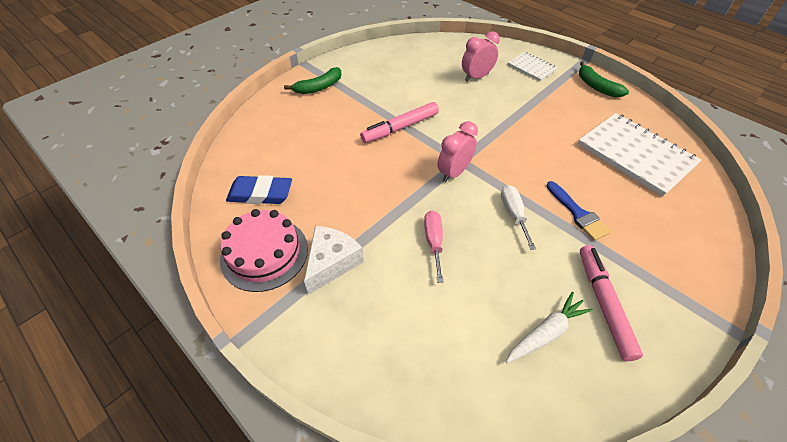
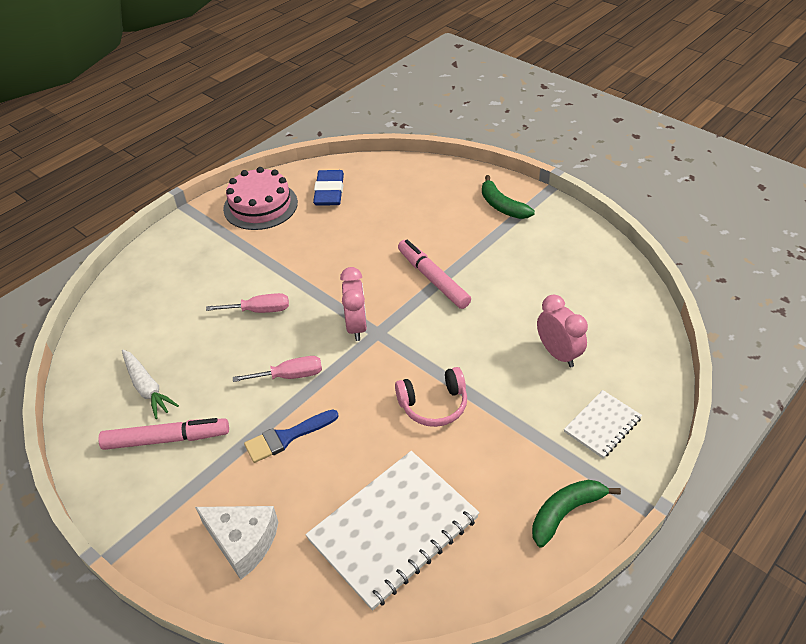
camera: 90 degrees right, 5 degrees down
(332, 263) = (245, 245): white cheese -> white cheese (243, 542)
(454, 172) = (356, 326): pink clock -> pink clock turned 45 degrees clockwise
(513, 214) = (290, 376): white screwdriver -> pink screwdriver
(529, 133) = (433, 405): none -> pink headphones

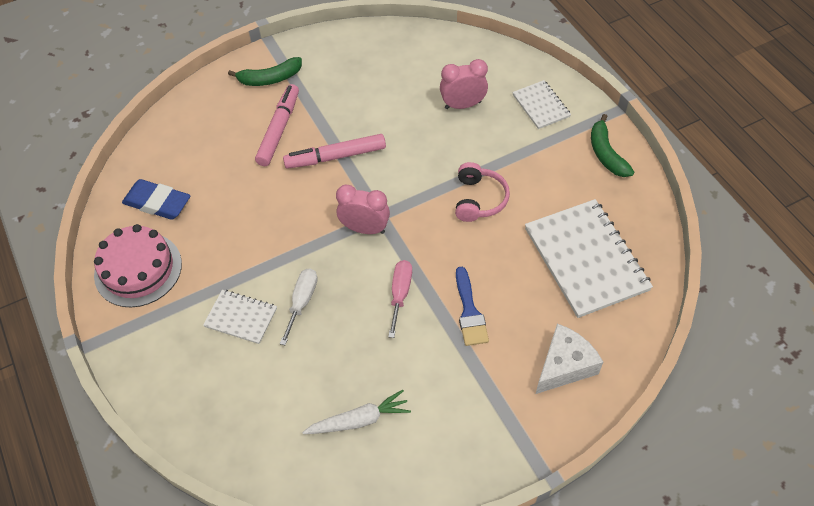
camera: 70 degrees left, 10 degrees up
(166, 439) = (432, 410): pink marker -> pink marker (279, 129)
(232, 278) = (241, 317): none -> white notebook
(259, 310) = (302, 302): pink screwdriver -> white screwdriver

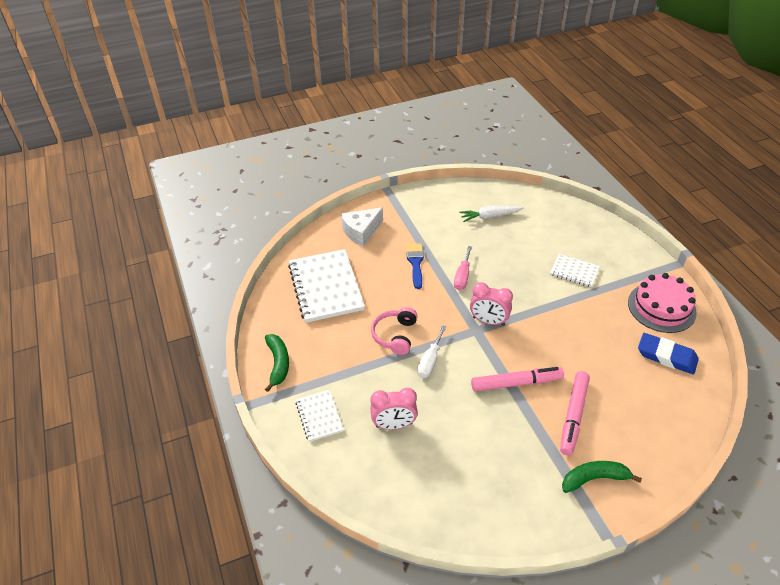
camera: 175 degrees left, 10 degrees down
(302, 302) = (532, 277): white screwdriver -> white screwdriver (430, 361)

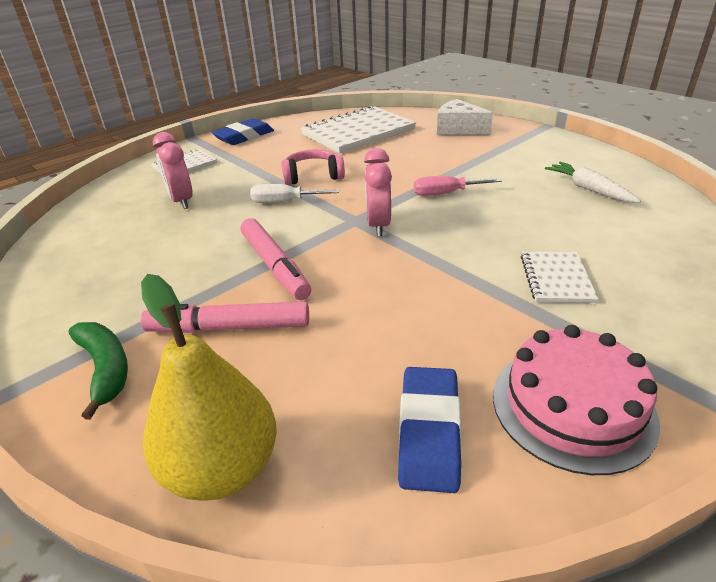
camera: 70 degrees right, 10 degrees down
(278, 363) = (244, 136): green banana -> blue eraser
(415, 263) = (440, 163): blue brush -> none
(674, 432) = (222, 468): none -> yellow pear

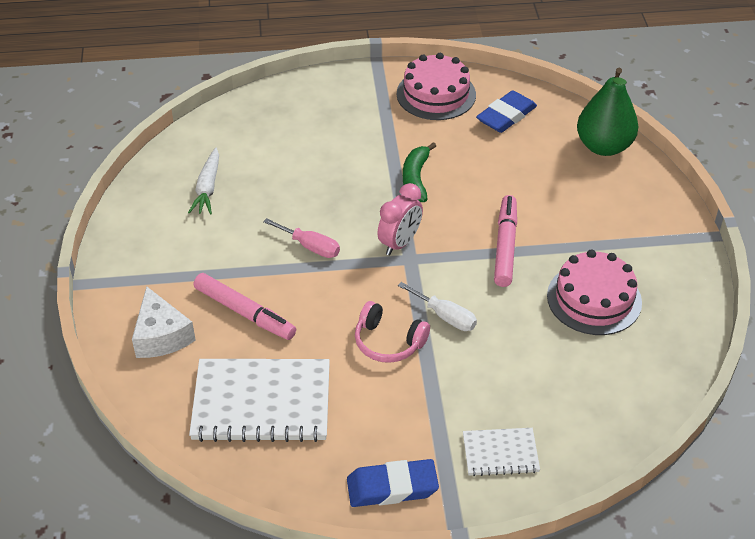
camera: 145 degrees left, 10 degrees up
(105, 369) = (646, 223): green banana -> green banana (416, 179)
(150, 264) = (594, 299): none -> pink cake
(182, 201) = (534, 376): pink clock -> none
(222, 468) = (603, 146): yellow pear -> green pear
(229, 327) = (564, 213): pink marker -> pink marker (244, 313)
(556, 279) = (349, 143): white notebook -> none

